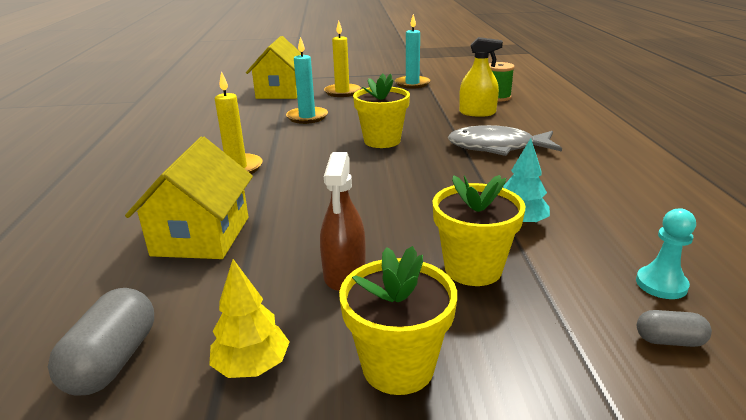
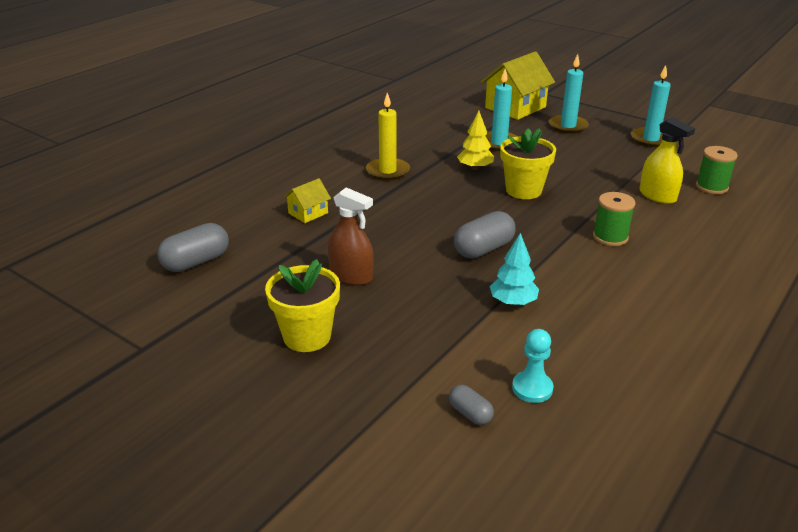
camera: 40 degrees right, 5 degrees up
(201, 236) = (308, 213): yellow house -> yellow house, size x0.50
(252, 366) = (246, 297): yellow tree -> yellow tree (475, 168)
(342, 92) = (568, 126): yellow candle -> turquoise candle
(344, 274) = (351, 276): brown spray bottle -> brown spray bottle turned 105 degrees counterclockwise
(426, 194) = (483, 249): none -> grey capsule
(473, 269) = (428, 313): yellow flower pot -> none
(497, 147) = (610, 237): grey fish -> green spool

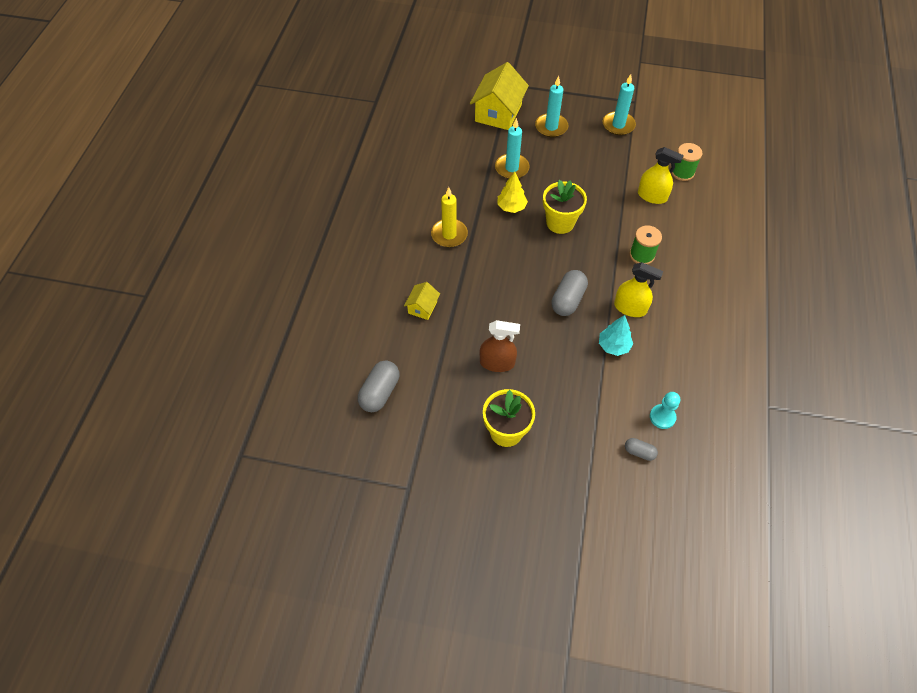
camera: 25 degrees left, 25 degrees up
(561, 275) = (630, 308): none -> yellow spray bottle

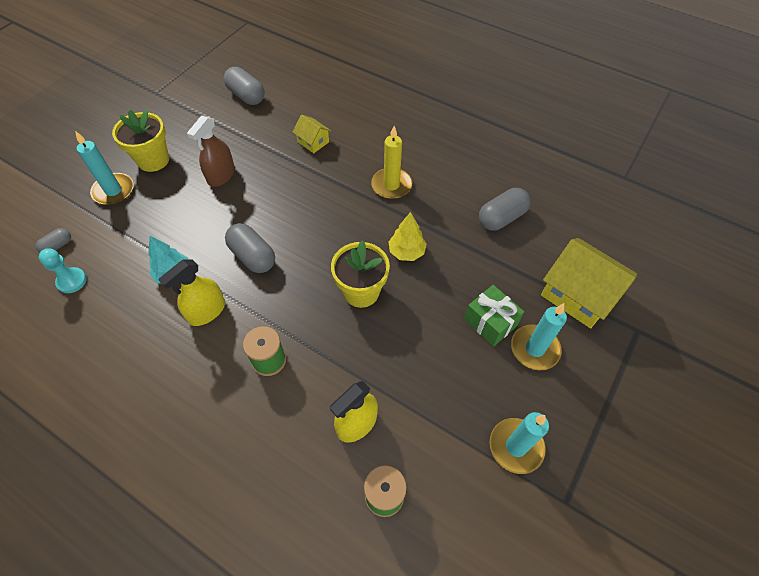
camera: 110 degrees right, 0 degrees up
(450, 161) = (501, 218): none -> grey capsule
(512, 168) = (470, 274): turquoise candle -> turquoise candle (113, 191)
(544, 150) = (490, 322): none -> green gift

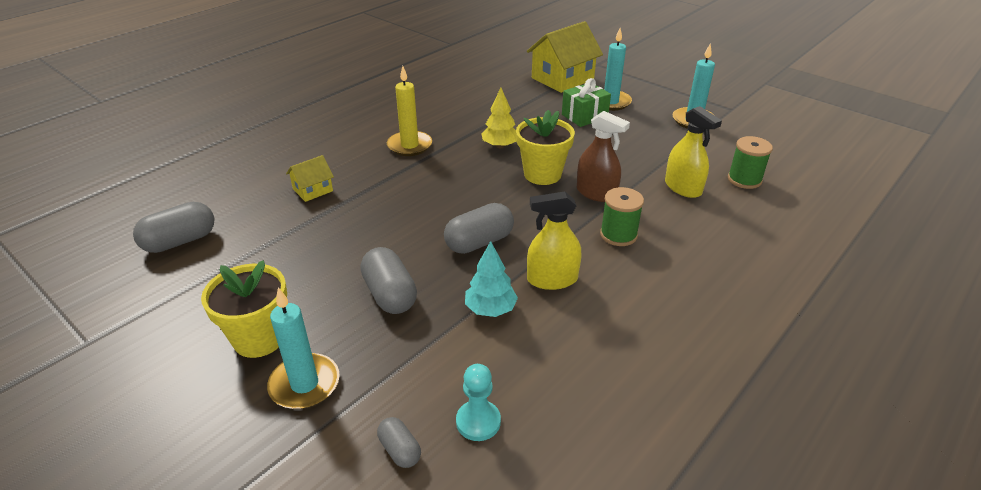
camera: 80 degrees left, 20 degrees down
(207, 311) = (552, 279): yellow spray bottle -> yellow spray bottle turned 120 degrees clockwise
(221, 175) = (331, 267): brown spray bottle -> brown spray bottle (596, 193)
(501, 218) = (475, 97): grey capsule -> grey capsule (390, 295)

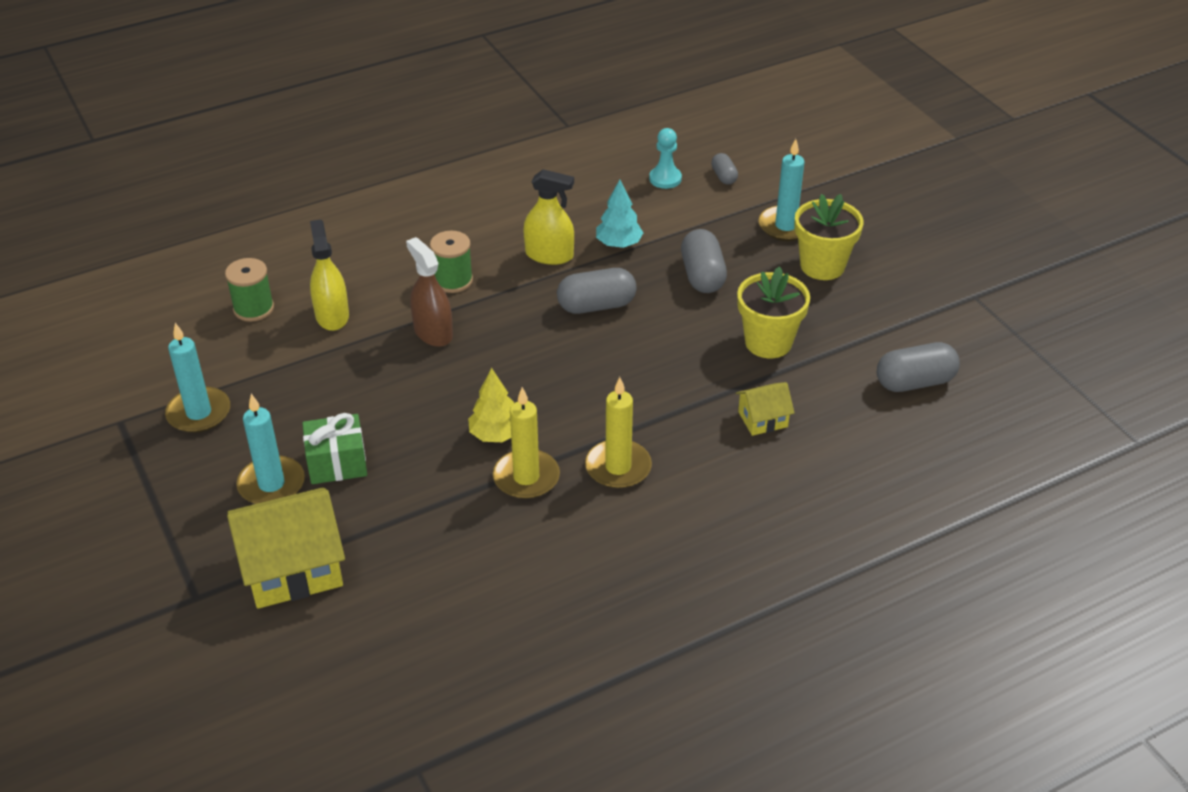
camera: 160 degrees left, 5 degrees up
(466, 131) = (526, 477): none -> yellow candle
(542, 174) = (474, 373): yellow flower pot -> yellow flower pot (768, 342)

